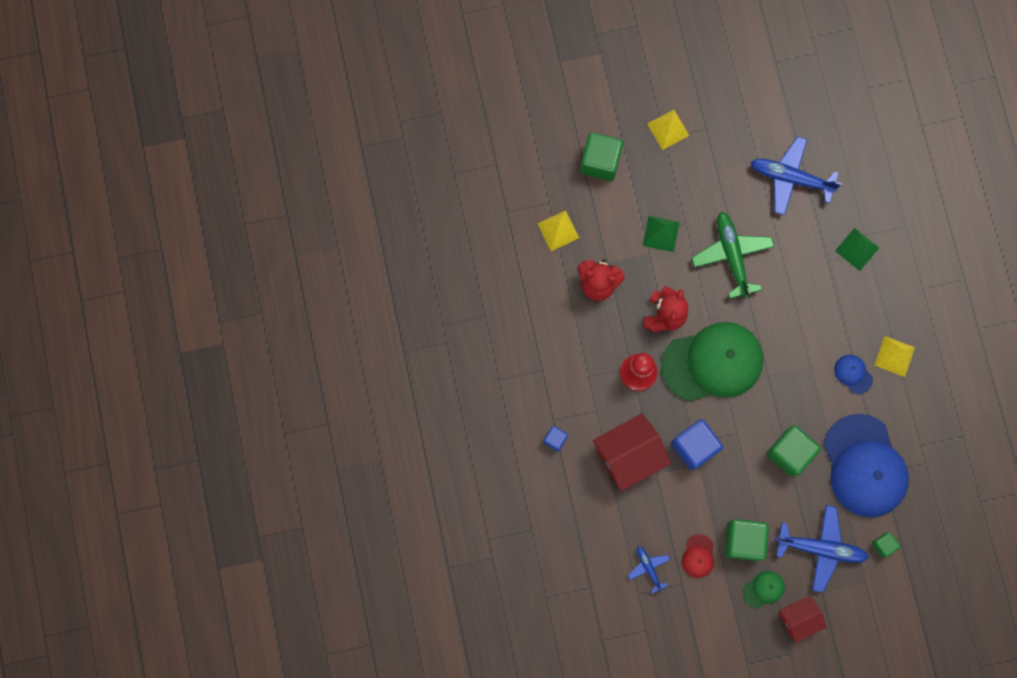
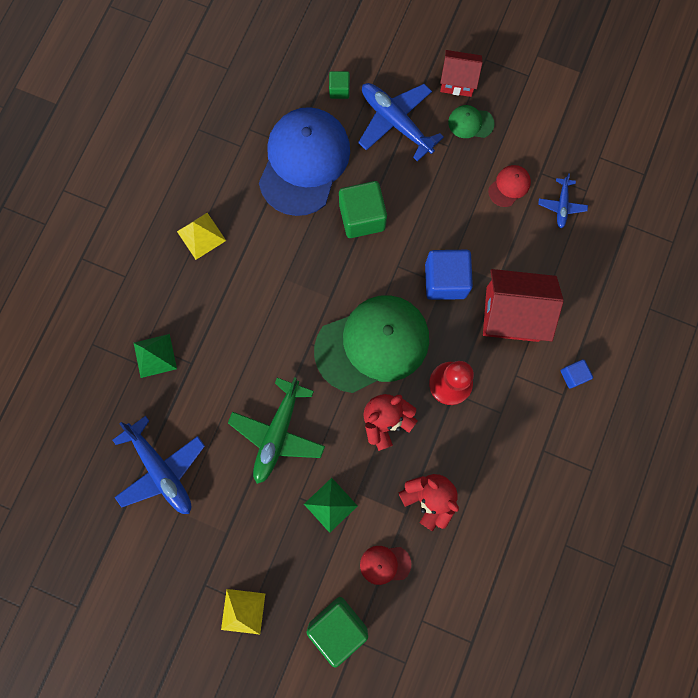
camera: 145 degrees left, 0 degrees up
(558, 230) = (432, 582): yellow pyramid -> none
(597, 221) = (385, 564): none -> red cap
(712, 362) = (372, 344): green cap -> green cap turned 135 degrees clockwise
(743, 541) = (459, 172): green cube -> none
(853, 374) = (251, 246): blue cap -> none

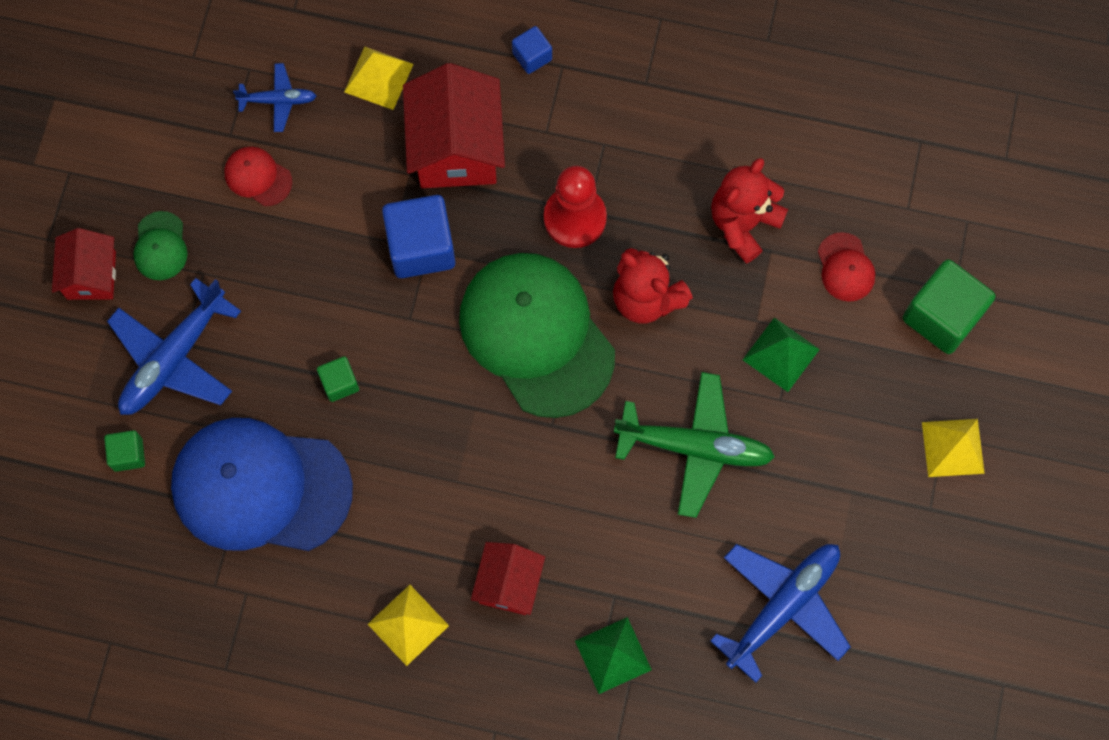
camera: 100 degrees left, 5 degrees down
(213, 299) = (508, 584): none -> red house
(362, 217) = (339, 383): green cube -> green cube, size x0.51
(569, 271) = (378, 78): none -> yellow pyramid

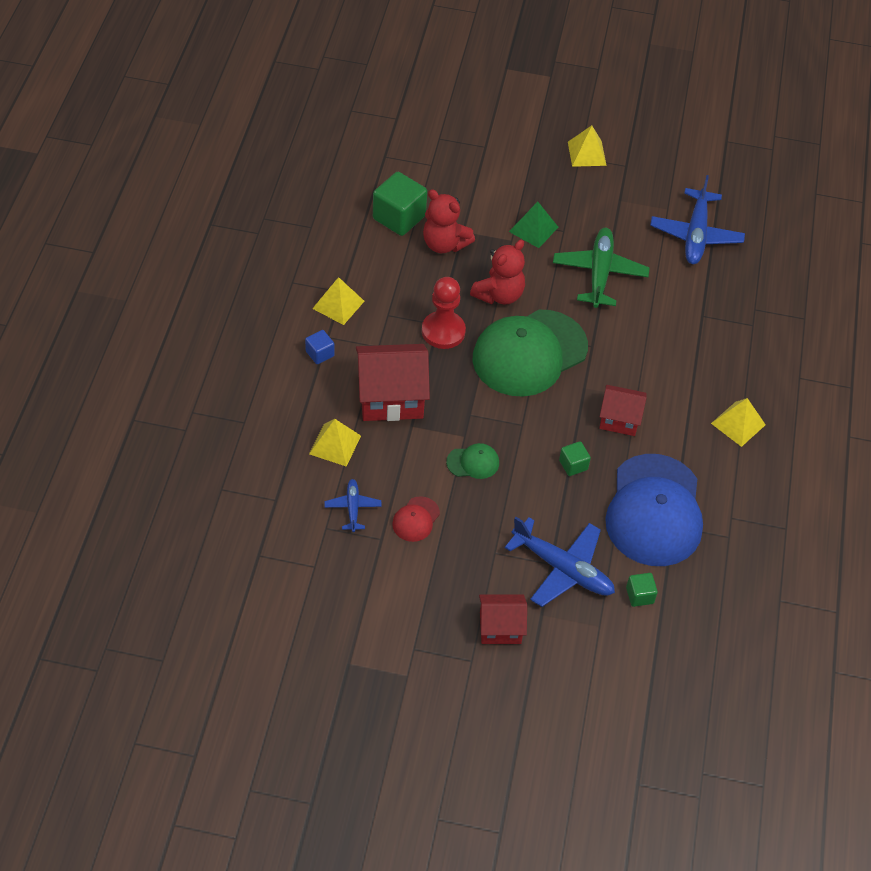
camera: 95 degrees left, 20 degrees down
(160, 246) = (474, 581): green cap -> green cap (473, 462)
(421, 247) = (468, 418): blue cube -> none
(508, 584) = (702, 369): red house -> red house (619, 419)
(613, 655) = (740, 317): green pyramid -> none
(621, 79) = (338, 304): none -> yellow pyramid
(782, 606) = (696, 235): blue plane -> blue plane turned 120 degrees counterclockwise
(845, 267) = (473, 196): red cap -> none
(942, 316) = (503, 153): green cube -> green cube (399, 217)

